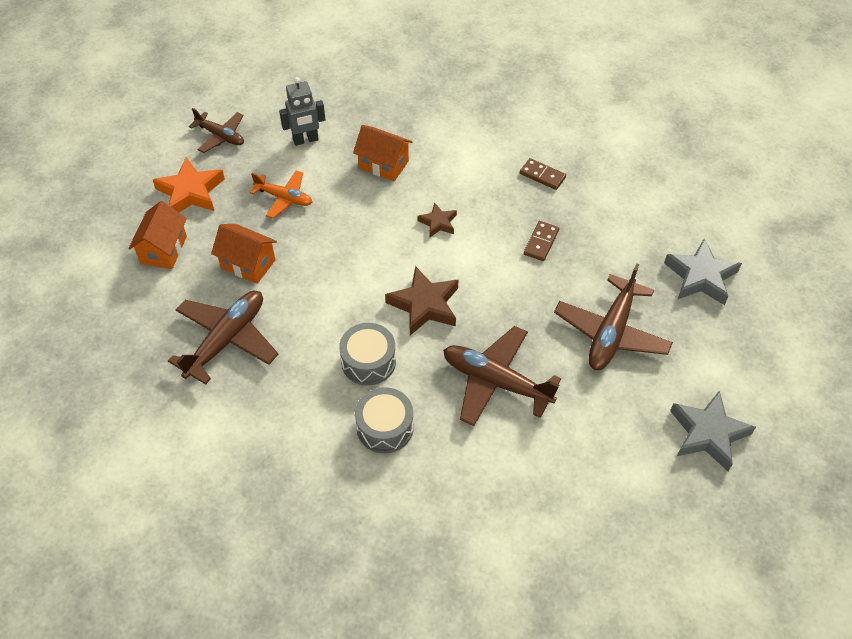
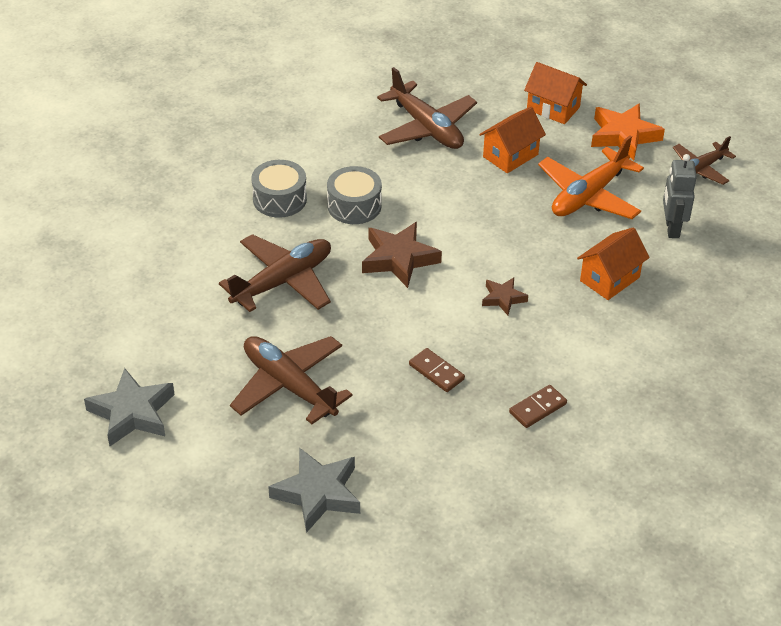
camera: 110 degrees right, 10 degrees down
(284, 198) = (588, 195): orange plane -> orange plane, size x1.64

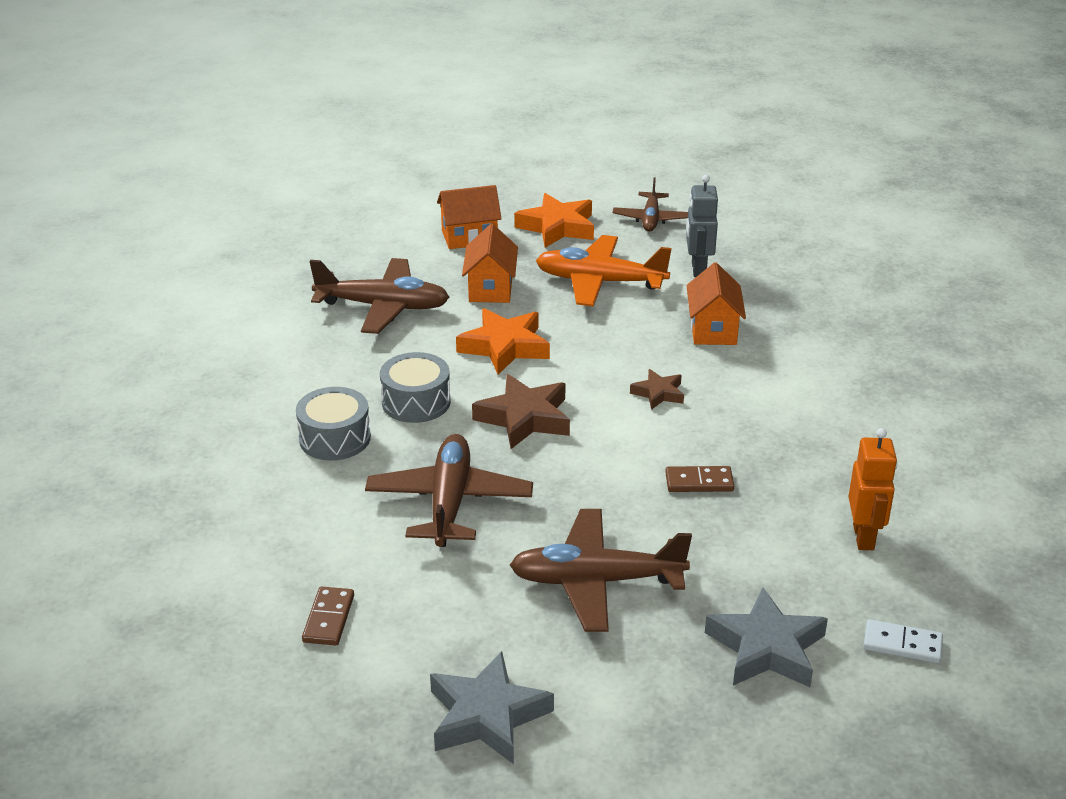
camera: 45 degrees left, 10 degrees down
(394, 554) = (902, 644): none -> white domino
(458, 203) = (505, 347): none -> orange star
(478, 479) = (864, 537): none -> orange robot
(538, 408) = (817, 454): brown domino -> brown domino (329, 619)
(588, 195) = (600, 282): orange plane -> orange plane turned 105 degrees clockwise
(672, 228) = (698, 269): grey robot -> grey robot turned 45 degrees clockwise

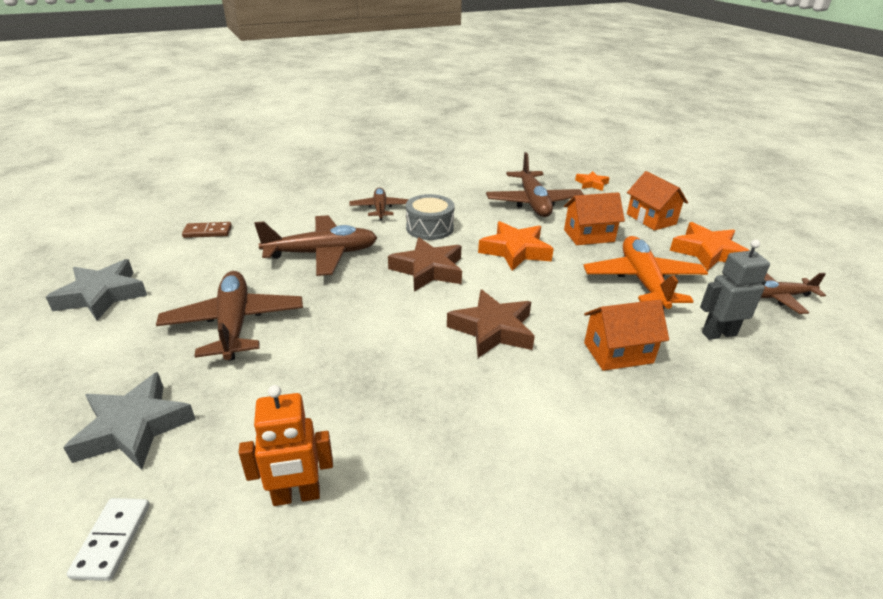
camera: 75 degrees right, 0 degrees up
(335, 438) = (380, 209): grey drum -> brown plane
(351, 250) = (591, 184): none -> orange star
(658, 393) = (493, 329): brown star -> brown star, size x1.77
(699, 482) = (368, 365): brown domino -> none

